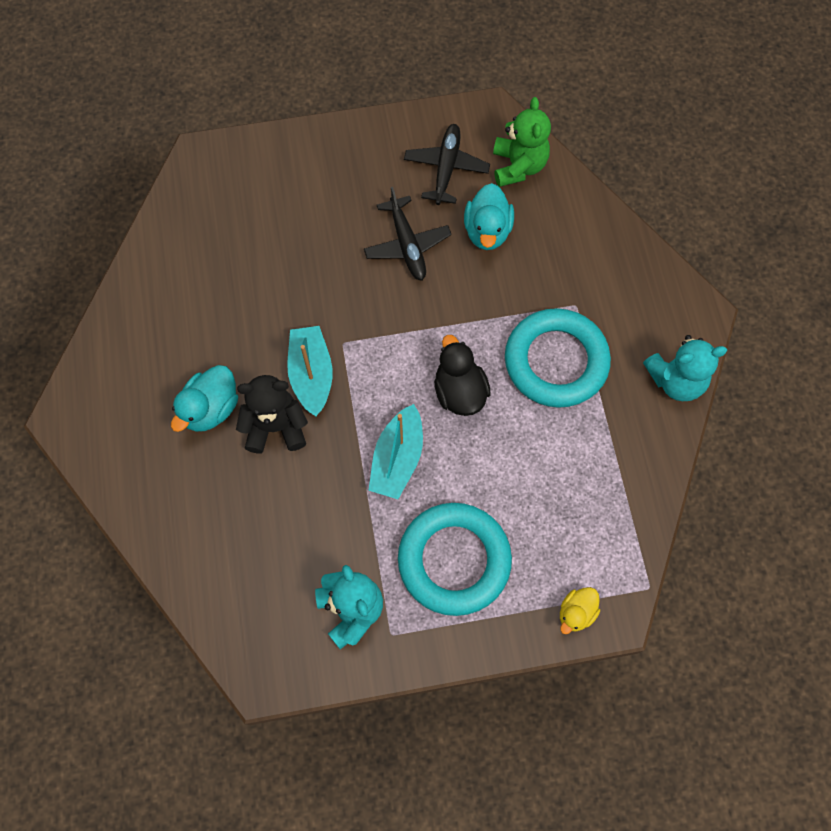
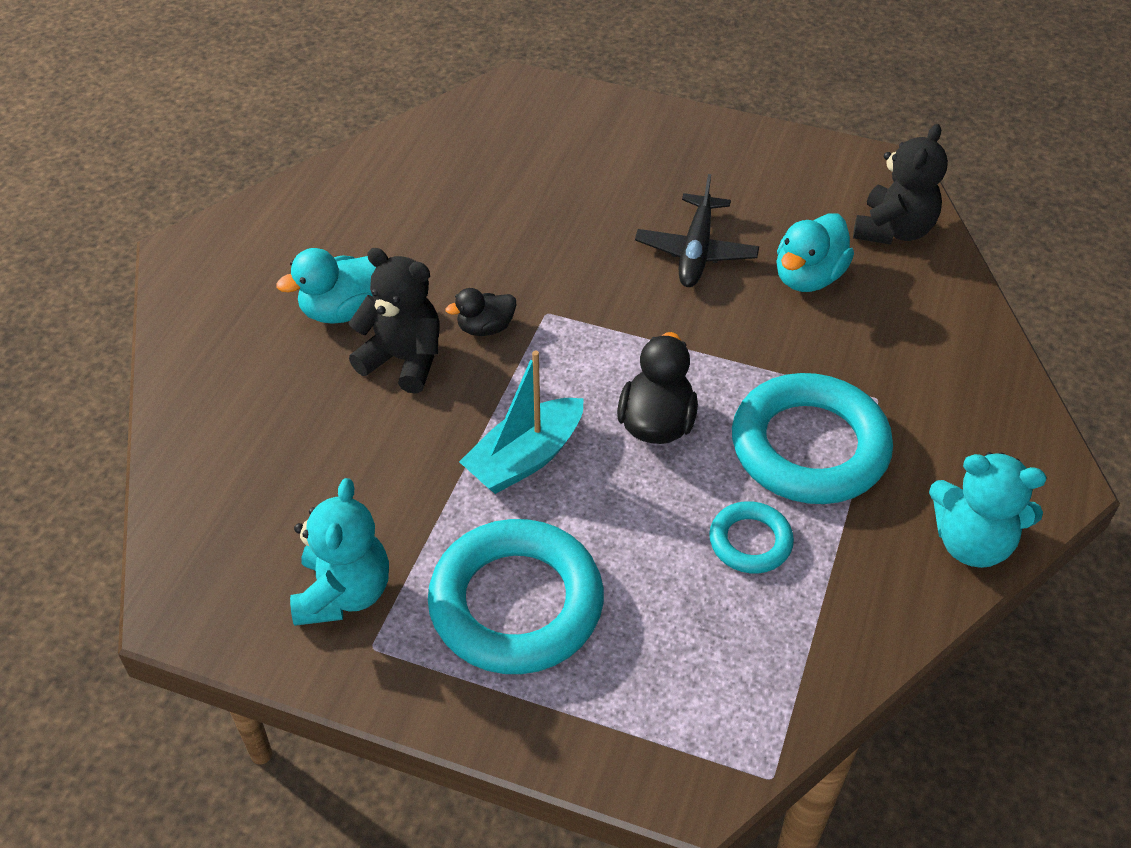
camera: 30 degrees right, 20 degrees down
(311, 375) = (485, 328): turquoise boat -> black duck
(446, 169) = (797, 199): black plane -> none
(518, 166) = (893, 230): green teddy bear -> black teddy bear
(558, 446) = (750, 542): none -> turquoise ring
(576, 613) = (641, 753): yellow duck -> none

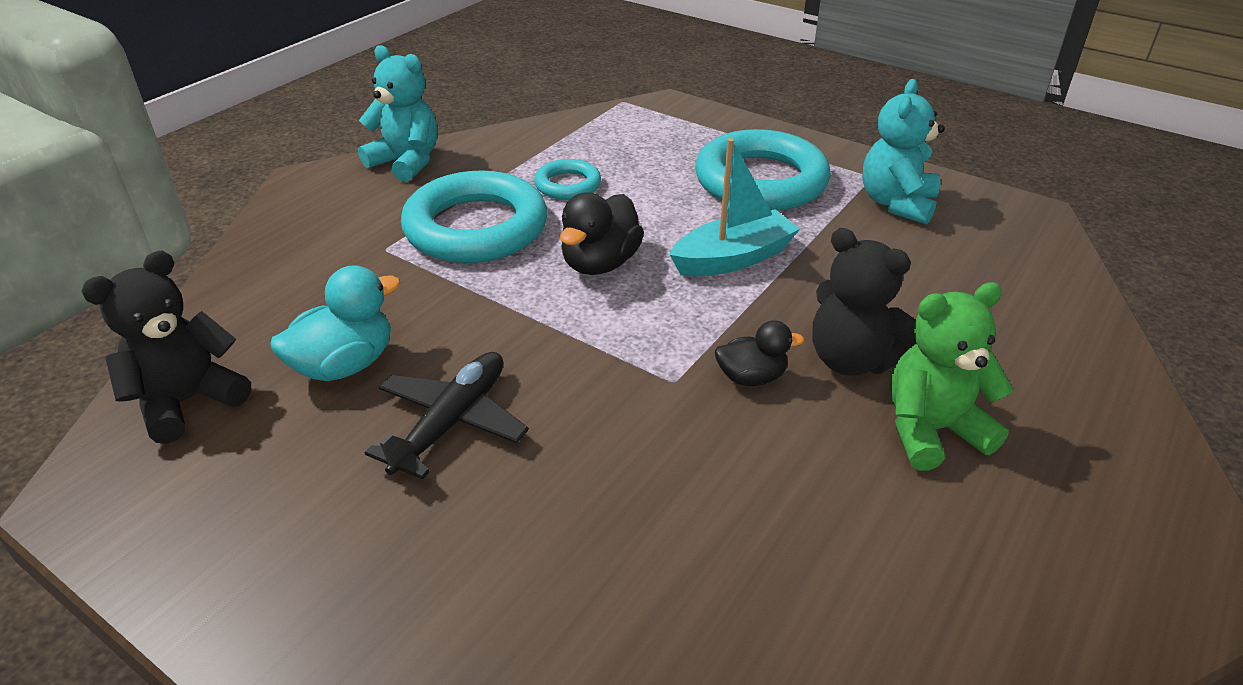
camera: 165 degrees left, 10 degrees down
(344, 310) = (932, 430): turquoise duck -> green teddy bear

